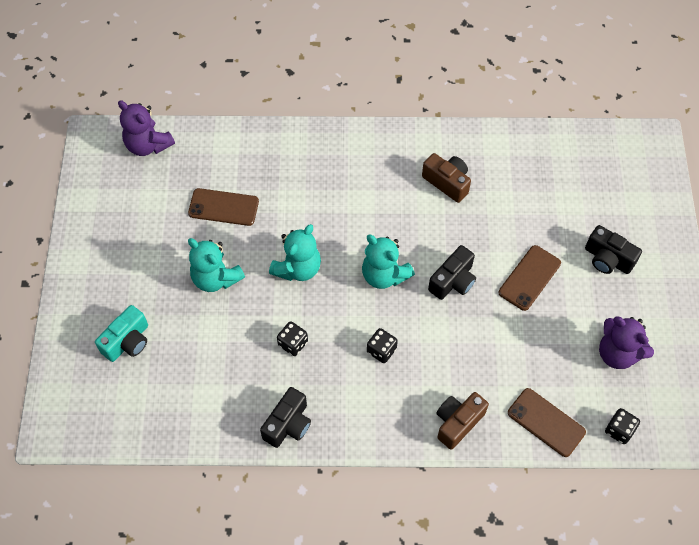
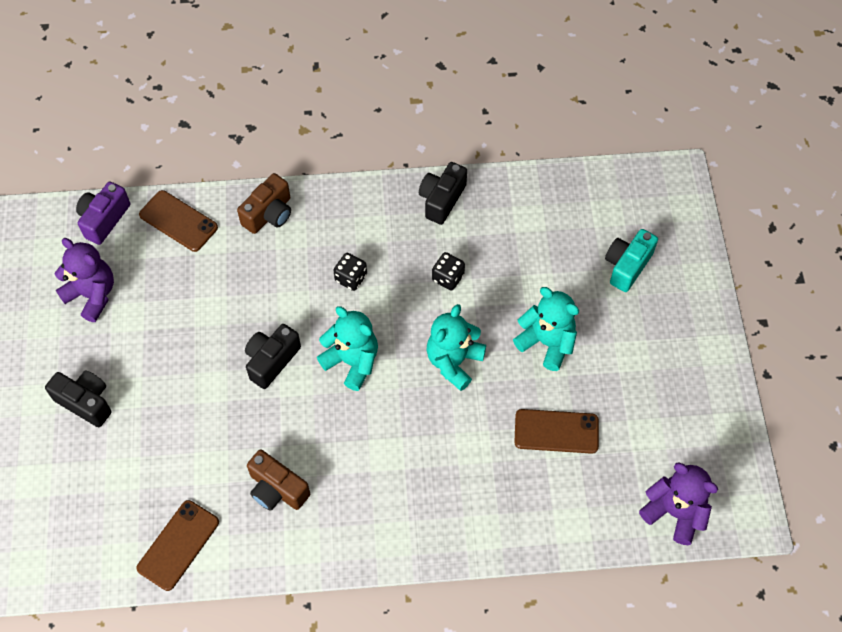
camera: 175 degrees right, 0 degrees up
(529, 278) = (181, 371): brown phone -> brown phone (178, 545)
(619, 430) = (104, 219): black dice -> purple camera

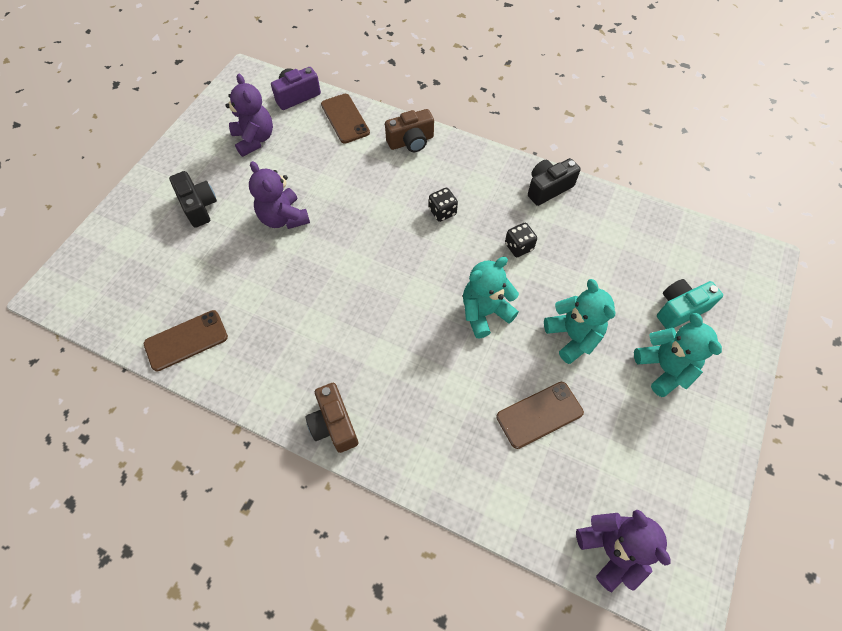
camera: 30 degrees right, 0 degrees up
(189, 368) = (284, 218): none -> purple teddy bear
(271, 361) = (345, 242): black camera -> none
(277, 489) = (285, 338): brown camera -> brown camera (334, 424)
(352, 361) = (404, 272): turquoise teddy bear -> turquoise teddy bear (664, 368)
(556, 431) = (539, 414): brown phone -> brown phone turned 60 degrees counterclockwise

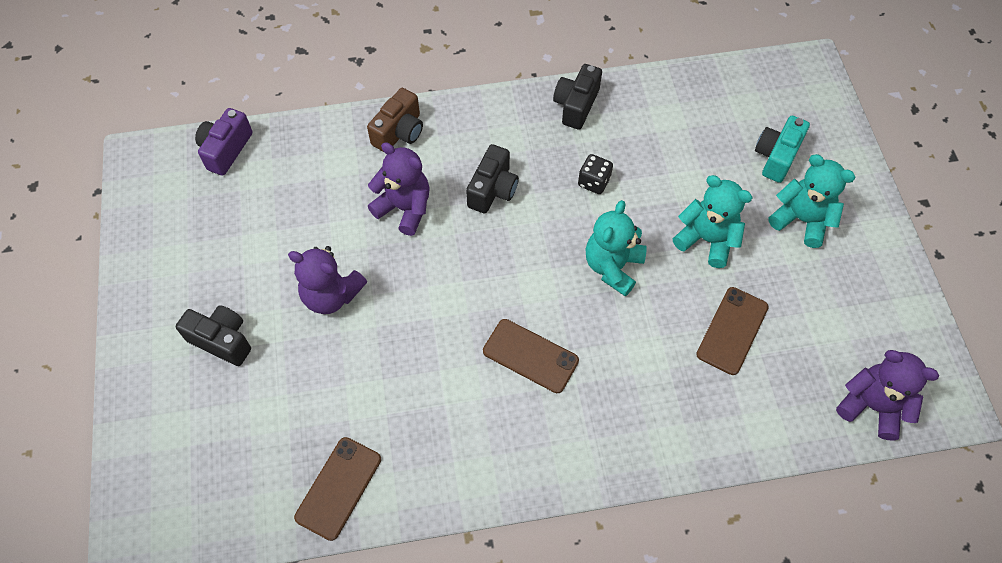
camera: 35 degrees left, 0 degrees up
(254, 139) = (220, 227): purple teddy bear -> purple teddy bear (404, 208)
(334, 424) = (559, 465): brown camera -> none
(345, 118) = (305, 146): brown phone -> brown phone (530, 356)
(442, 212) = (493, 190): black dice -> black camera

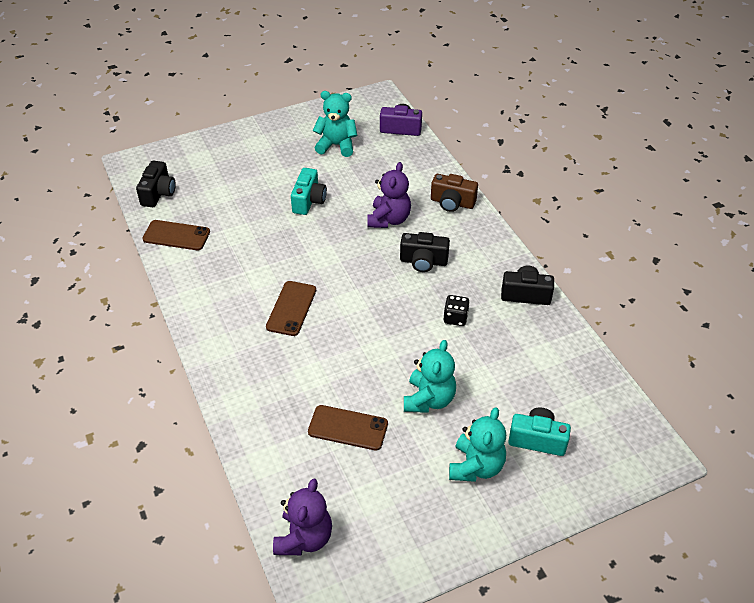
camera: 75 degrees right, 15 degrees down
(222, 340) = (263, 163): black camera -> black camera (158, 193)
(331, 295) = (309, 201): purple teddy bear -> turquoise camera
(612, 267) = (381, 342): turquoise teddy bear -> turquoise teddy bear (336, 145)

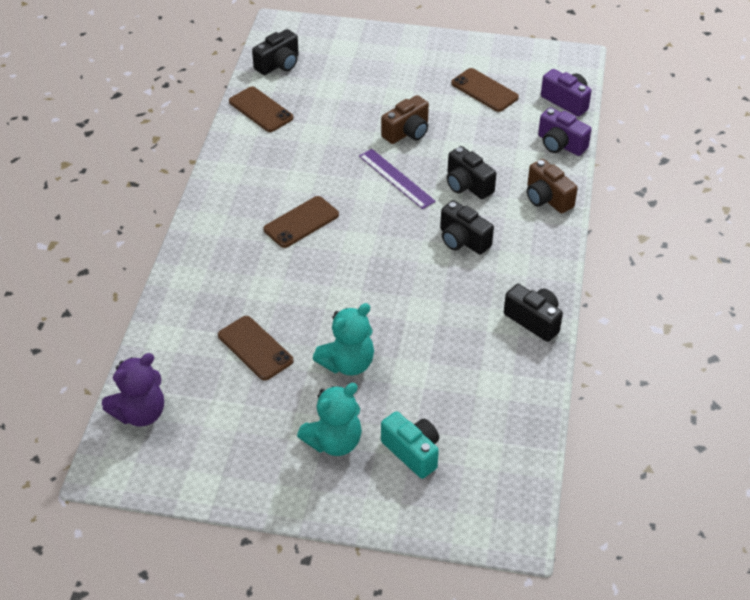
camera: 35 degrees right, 0 degrees up
(309, 201) = (407, 132): turquoise camera -> brown camera
(333, 239) = (396, 178): none -> purple ruler
(336, 145) = (484, 90): turquoise teddy bear -> brown phone
(389, 219) = (467, 185): purple teddy bear -> black camera
(425, 160) = (560, 144): none -> purple camera
(455, 318) = (442, 306): black dice -> none

